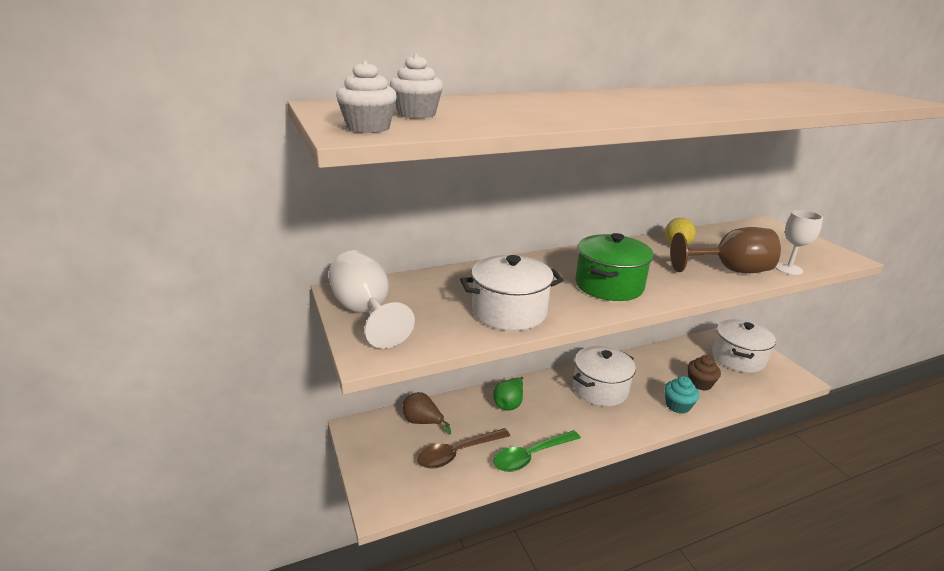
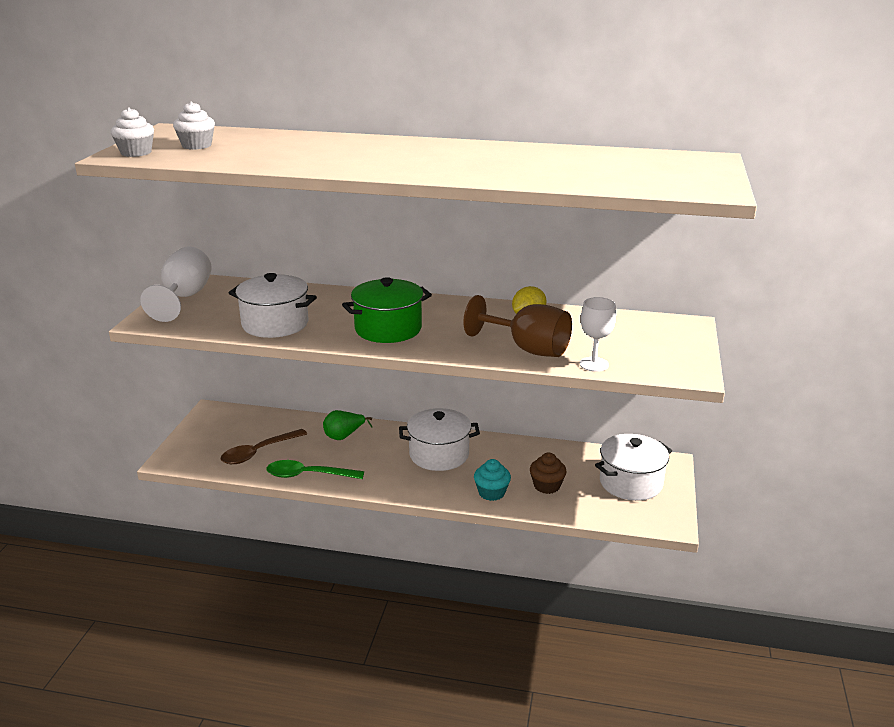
camera: 35 degrees right, 0 degrees up
(423, 422) = (261, 424): brown pear -> none
(458, 453) = (259, 452): brown spoon -> brown spoon turned 45 degrees counterclockwise

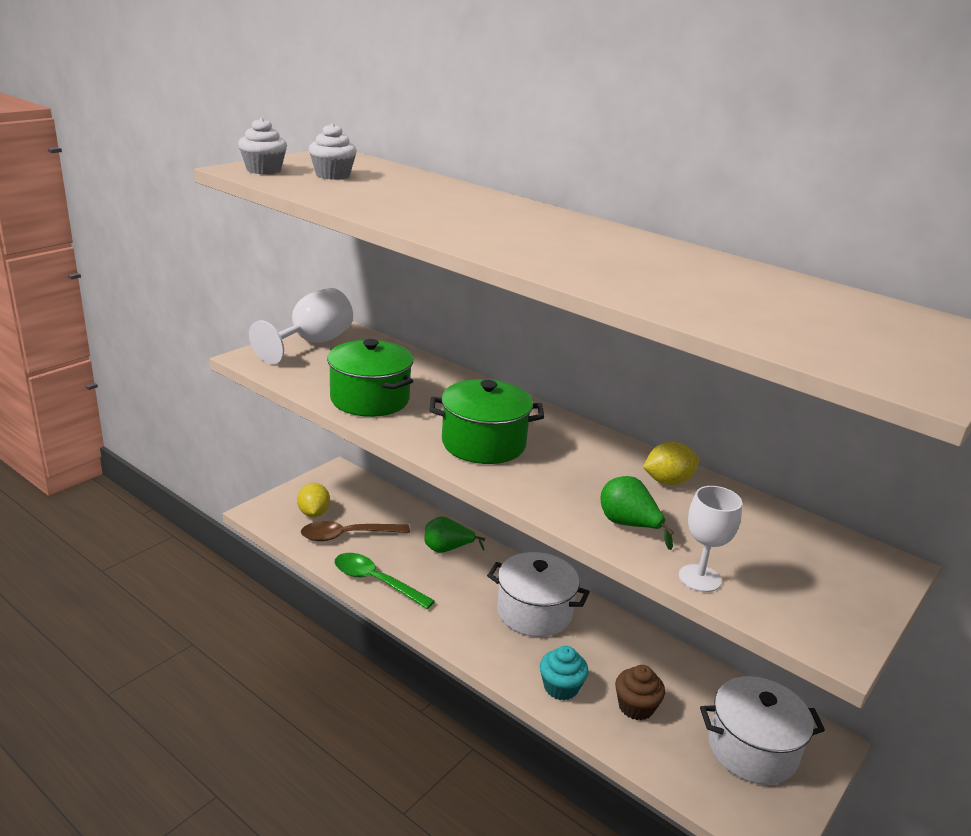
camera: 25 degrees right, 0 degrees up
(217, 446) = (313, 513): none -> yellow lemon
(275, 324) = (370, 399): white pot -> green pot
(527, 349) = (628, 525): brown goblet -> green pear

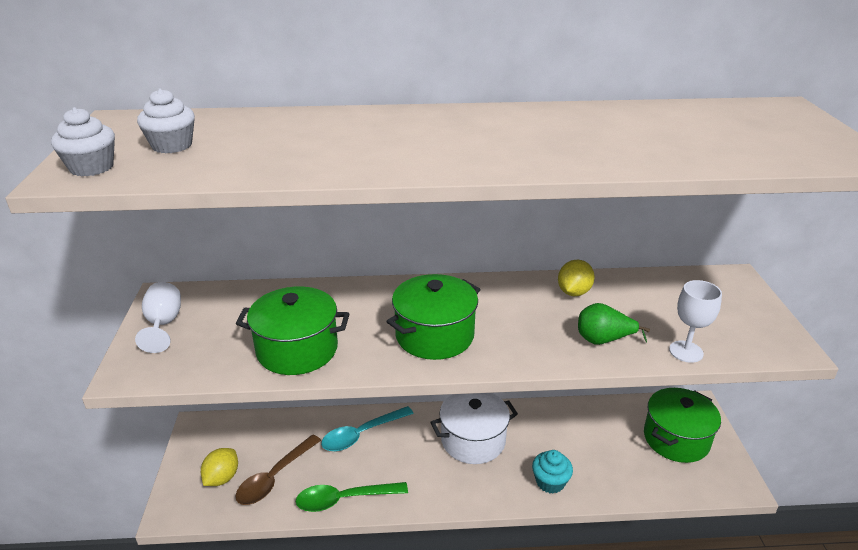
camera: 40 degrees left, 5 degrees up
(312, 343) = (163, 324): white goblet -> white goblet, size x0.65
(313, 513) = (222, 478): yellow lemon -> yellow lemon turned 75 degrees clockwise
(447, 549) = (362, 434): green pear -> turquoise spoon
(636, 707) = (600, 460): brown cupcake -> none
(752, 749) = (676, 439): white pot -> green pot

